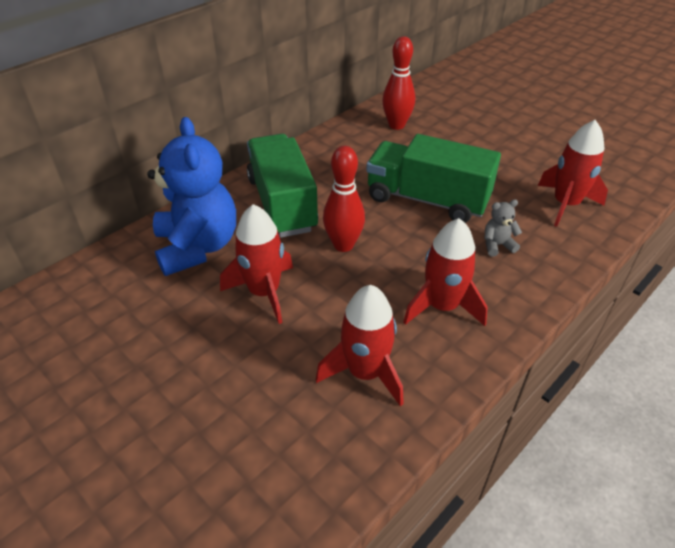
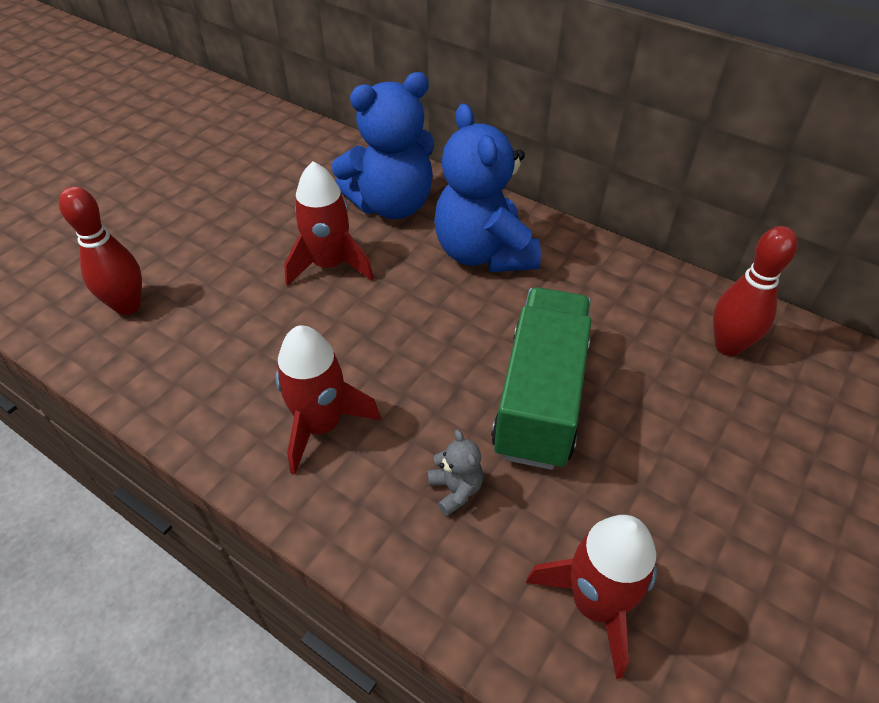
camera: 80 degrees right, 5 degrees up
(282, 204) = (483, 253): green truck -> blue teddy bear
(343, 245) = (419, 318): red bowling pin -> red bowling pin (128, 306)
(365, 372) = (218, 360): red rocket -> none

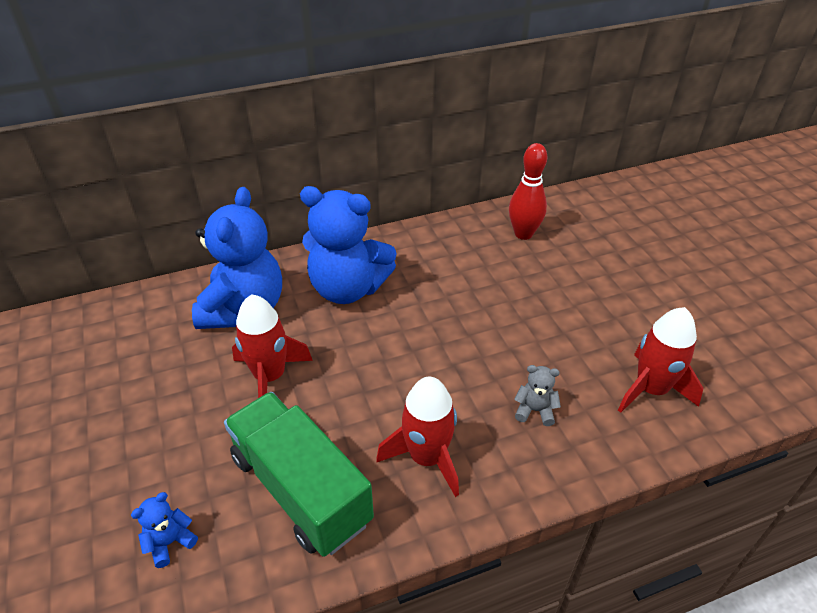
camera: 55 degrees left, 5 degrees down
(128, 306) = (170, 542): red bowling pin -> blue teddy bear
(540, 397) = (495, 331): green truck -> green truck (301, 489)

